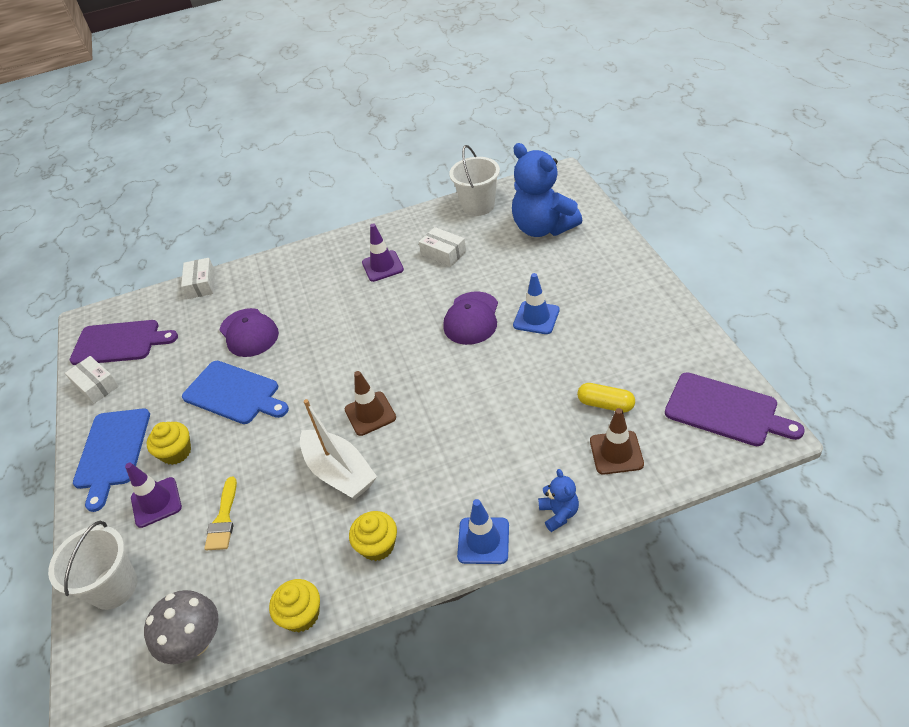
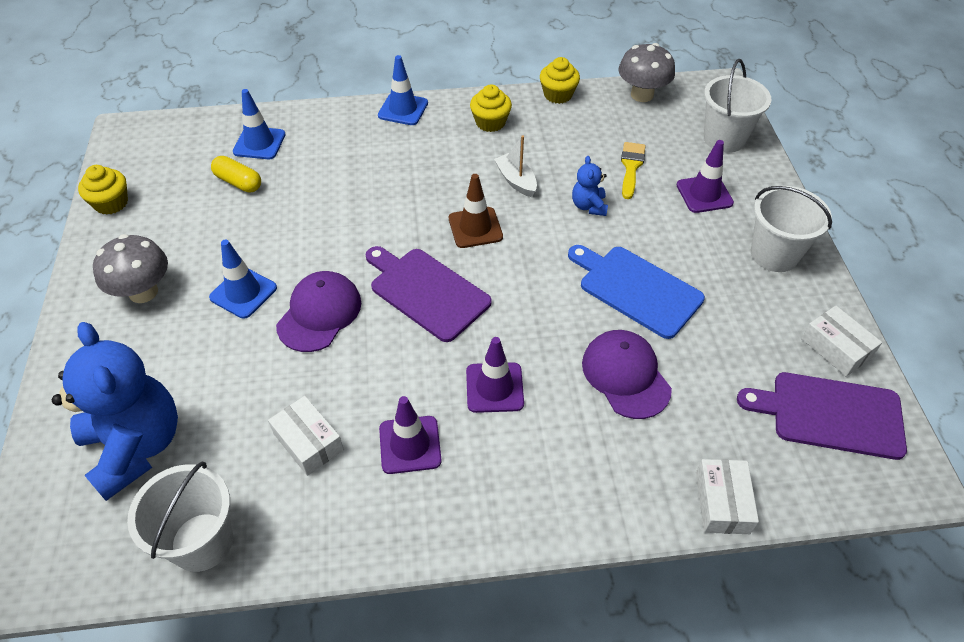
camera: 175 degrees left, 5 degrees up
(112, 452) = (774, 254): blue cutting board -> white bucket
(176, 452) = (695, 237): yellow cupcake -> yellow cupcake (111, 203)
(336, 305) = (494, 387): none -> purple traffic cone
(339, 472) = (516, 181): white boat -> white boat, size x0.59
(559, 513) = (334, 114): blue teddy bear -> blue teddy bear (589, 206)
(611, 300) = (143, 292): none -> grey mushroom
(616, 452) = (259, 143): brown traffic cone -> blue traffic cone
(725, 410) = (141, 154): purple cutting board -> purple cutting board (426, 292)

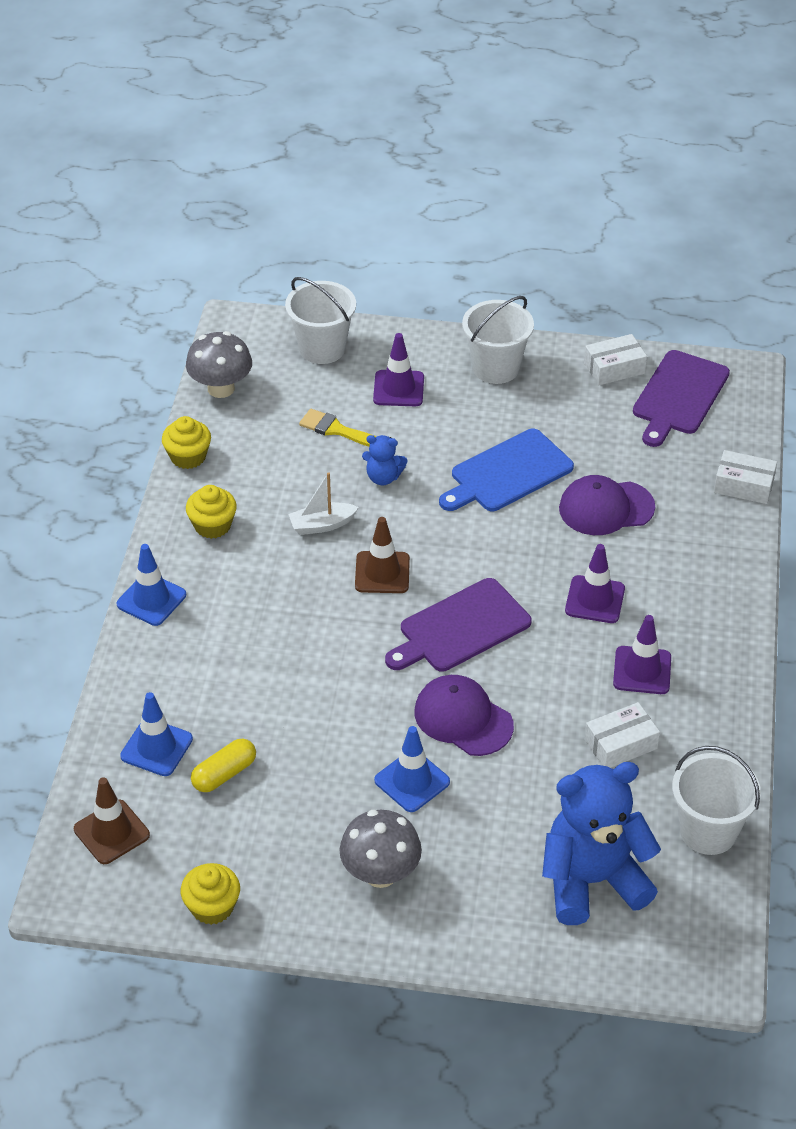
camera: 75 degrees left, 5 degrees down
(179, 139) = (111, 832): none -> brown traffic cone

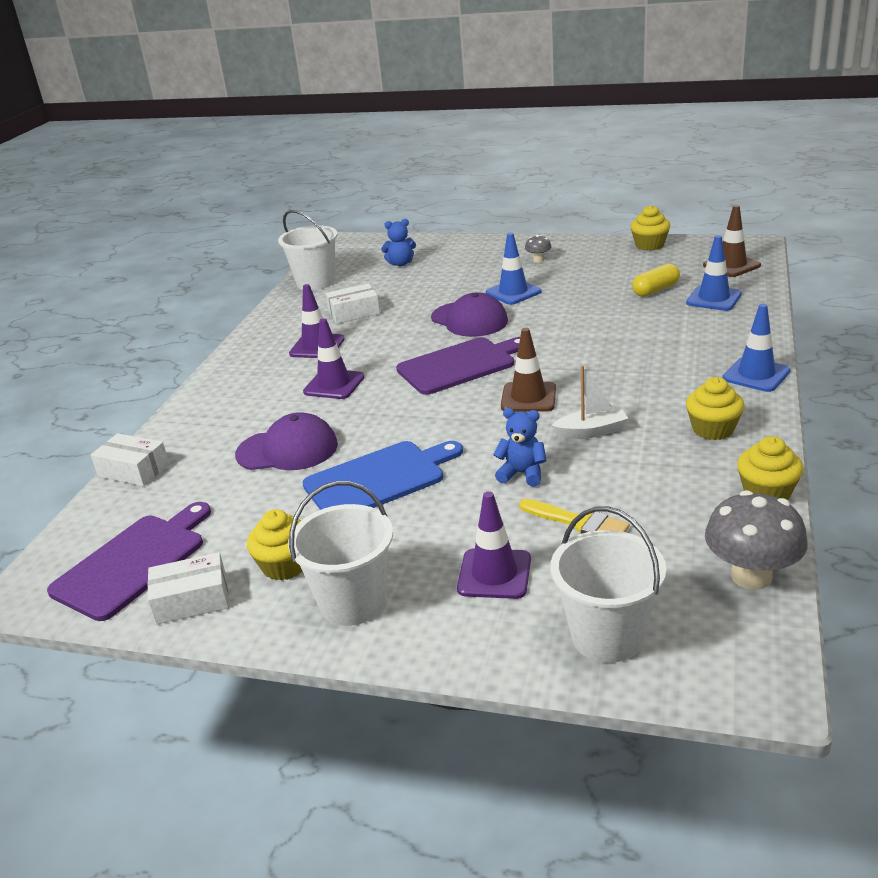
camera: 170 degrees left, 15 degrees down
(380, 873) = (538, 260): grey mushroom -> grey mushroom, size x0.49
(557, 394) = (285, 565): none -> yellow cupcake
(592, 881) = (401, 263): blue teddy bear -> blue teddy bear, size x0.45

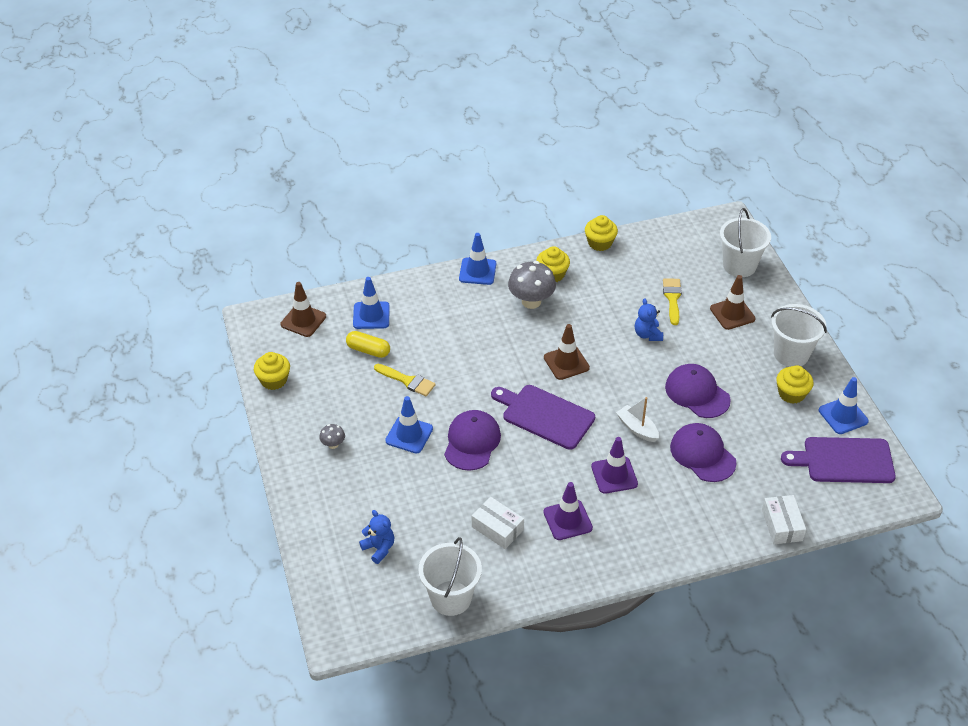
camera: 125 degrees left, 15 degrees up
(192, 600) = (843, 416): white box -> blue traffic cone
(379, 479) = (697, 393): blue cutting board -> purple cap
(494, 574) = (732, 314): purple traffic cone -> brown traffic cone
(589, 302) = (407, 381): none -> yellow brush
(591, 431) = (586, 321): white boat -> white boat (637, 428)
(751, 576) = (667, 235): grey mushroom -> grey mushroom (531, 301)

